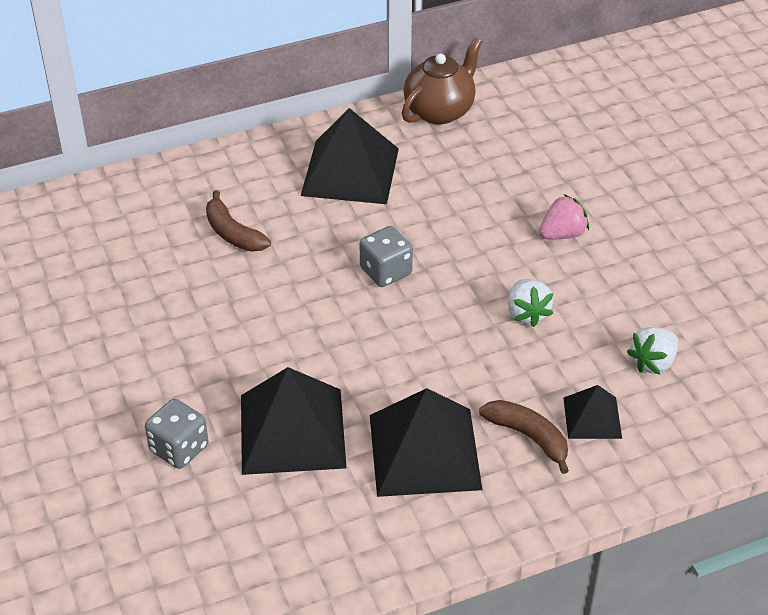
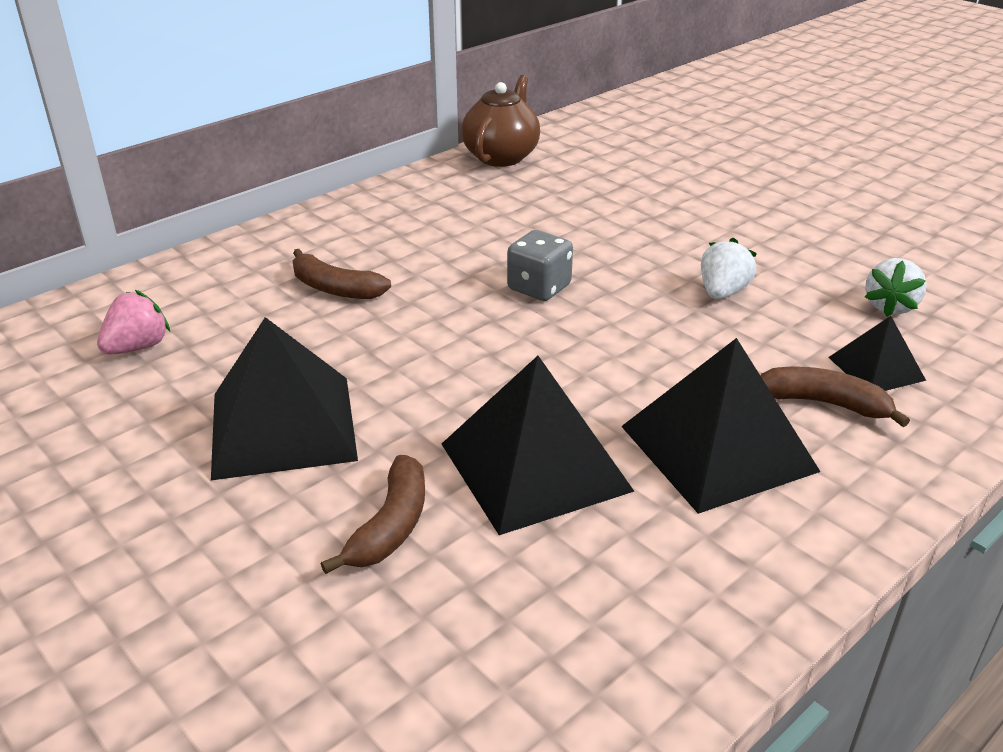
camera: 20 degrees left, 10 degrees down
(179, 448) = (390, 526): grey dice -> brown banana
(350, 171) = (439, 215): black pyramid -> black pyramid (283, 425)
(527, 313) = (722, 292): white strawberry -> white strawberry turned 120 degrees counterclockwise
(562, 234) = (701, 224): pink strawberry -> pink strawberry (138, 347)

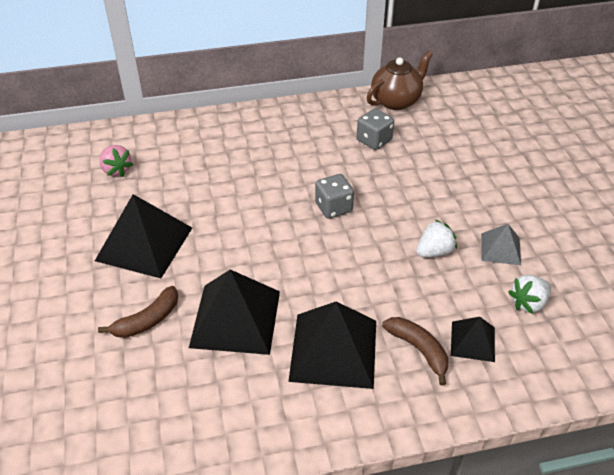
camera: 30 degrees right, 10 degrees up
(138, 347) = (116, 170): pink strawberry -> pink strawberry turned 75 degrees clockwise
(335, 288) = (230, 167): brown banana -> none
(516, 203) = (374, 140): none -> grey dice
(796, 264) = (500, 249): none -> grey pyramid

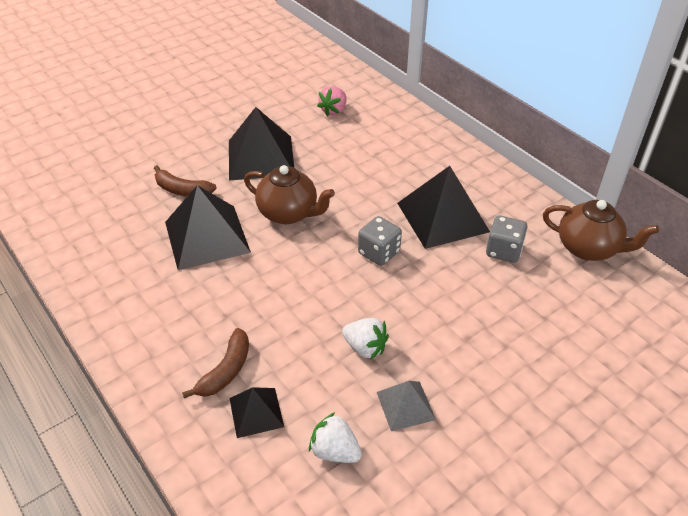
camera: 65 degrees right, 0 degrees up
(244, 248) = (289, 213): none -> brown teapot
(333, 350) = (200, 309): black pyramid -> black pyramid (442, 217)

